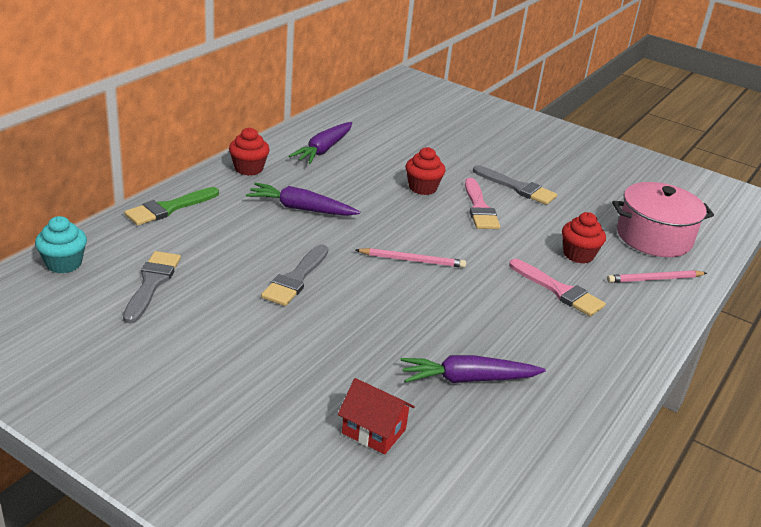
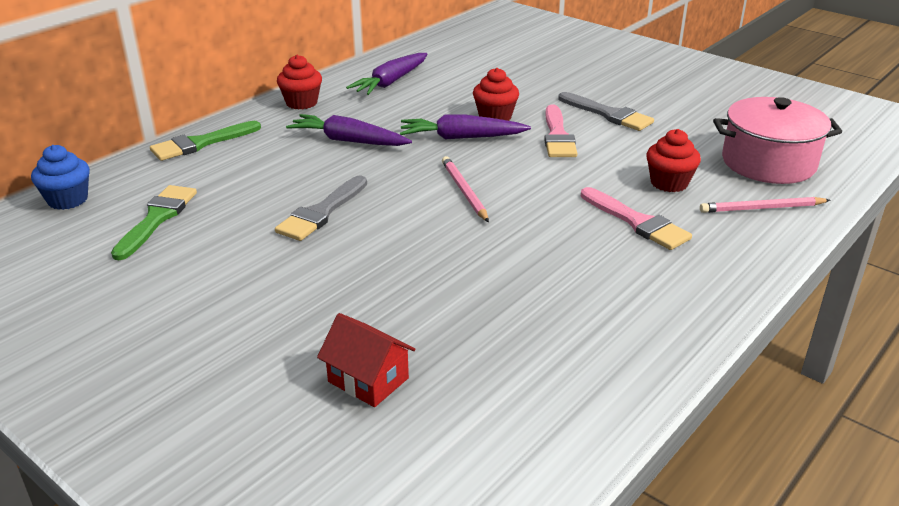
camera: 10 degrees right, 0 degrees up
(64, 263) = (68, 200): turquoise cupcake -> blue cupcake
(152, 283) = (157, 219): grey brush -> green brush
(412, 260) = (464, 191): pink pencil -> pink pencil turned 120 degrees counterclockwise
(468, 379) = (501, 321): purple carrot -> purple carrot (461, 137)

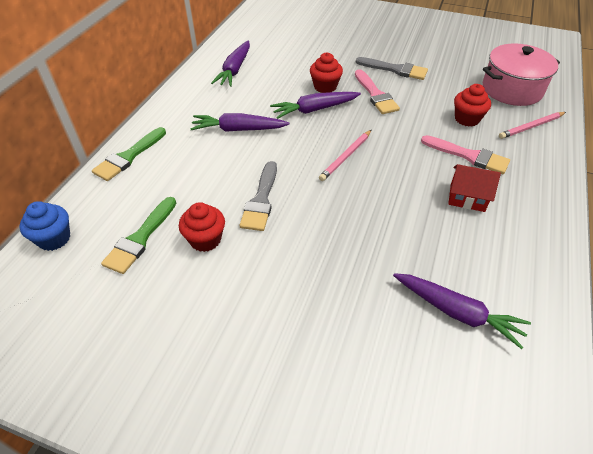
camera: 20 degrees left, 15 degrees up
(157, 219) = (140, 238): green brush -> green brush turned 150 degrees counterclockwise
(301, 103) = (181, 101): red cupcake -> red cupcake (205, 239)
(368, 380) = (389, 343): red house -> red house (467, 198)
(464, 191) = (346, 157): pink pencil -> pink pencil turned 105 degrees counterclockwise
(481, 373) = (457, 312): none -> purple carrot

